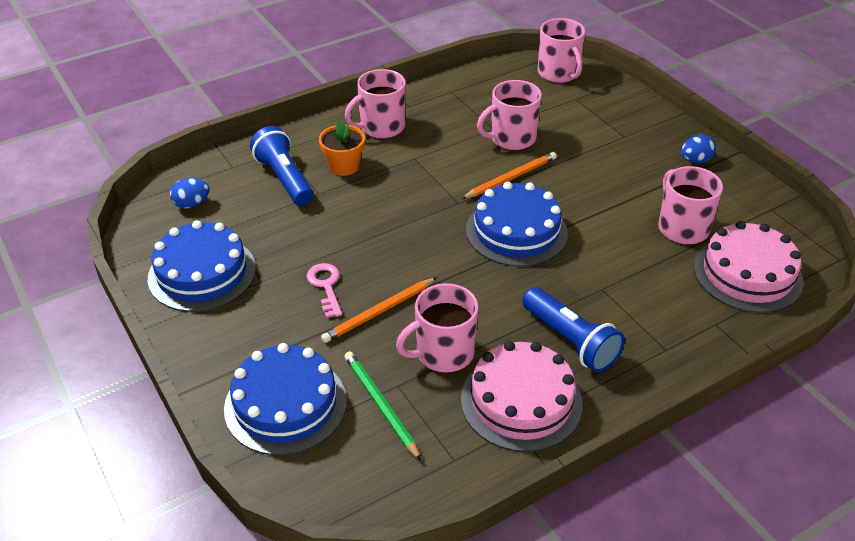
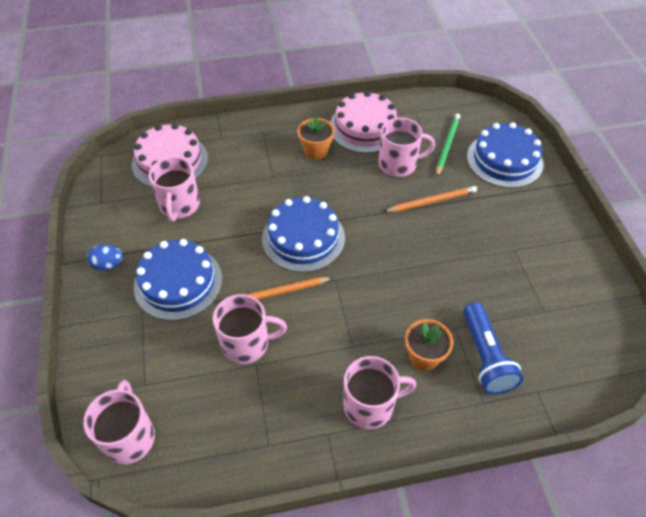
camera: 160 degrees left, 10 degrees up
(192, 204) = (577, 350): blue egg -> none
(202, 273) = (562, 270): blue cake -> blue cake (178, 282)
(325, 286) = (466, 231): pink key -> none
(380, 405) = (447, 145): green pencil -> green pencil turned 150 degrees counterclockwise
(570, 341) = (316, 151): blue flashlight -> orange flower pot

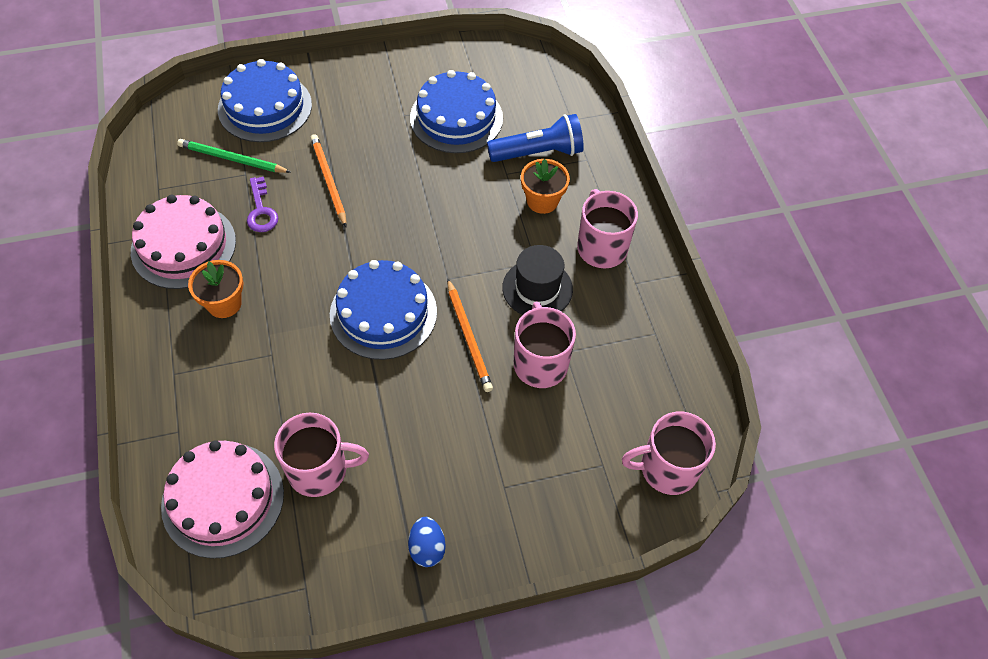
camera: 95 degrees left, 5 degrees up
(178, 282) = (455, 450): blue cake -> blue cake (456, 118)
(323, 346) = (537, 288): none -> black hat
(398, 164) = (261, 211): pink mug -> purple key

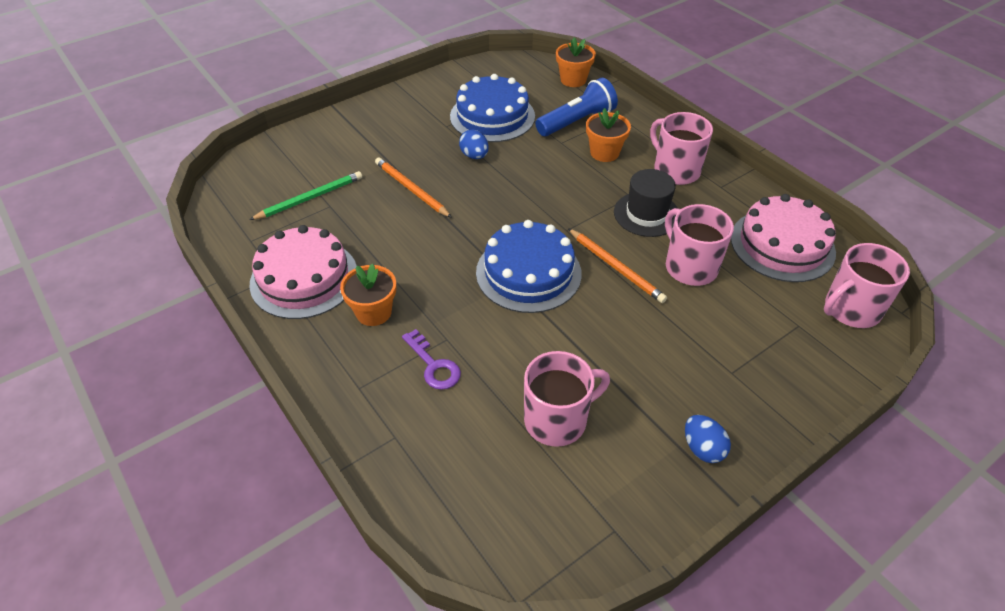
camera: 20 degrees left, 10 degrees down
(223, 499) = (479, 481): pink cake -> pink cake (782, 245)
(232, 159) = (310, 198): green pencil -> green pencil turned 150 degrees clockwise
(261, 211) = (363, 229): purple key -> purple key (434, 365)
(265, 107) = (317, 152): blue cake -> none
(410, 161) = (474, 156): none -> blue egg
(568, 97) = (573, 80): none -> orange flower pot

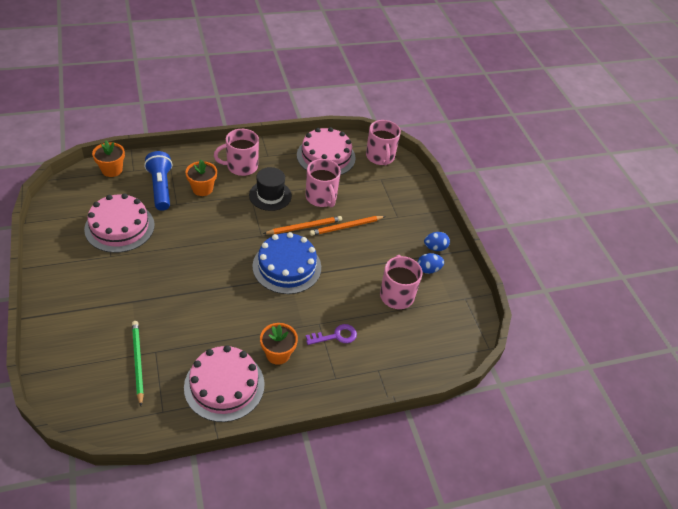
camera: 75 degrees left, 0 degrees up
(411, 189) = (170, 298): orange pencil -> orange pencil (346, 227)
(474, 156) = (158, 252): blue egg -> blue egg (428, 269)
(492, 116) = (119, 227): blue cake -> pink cake
(690, 267) = (321, 198): pink mug -> pink mug turned 105 degrees counterclockwise

